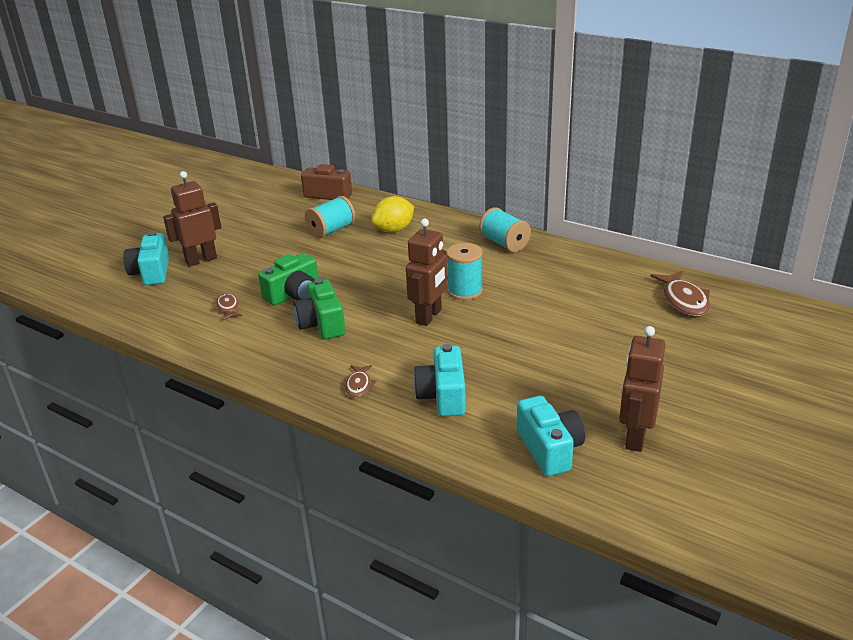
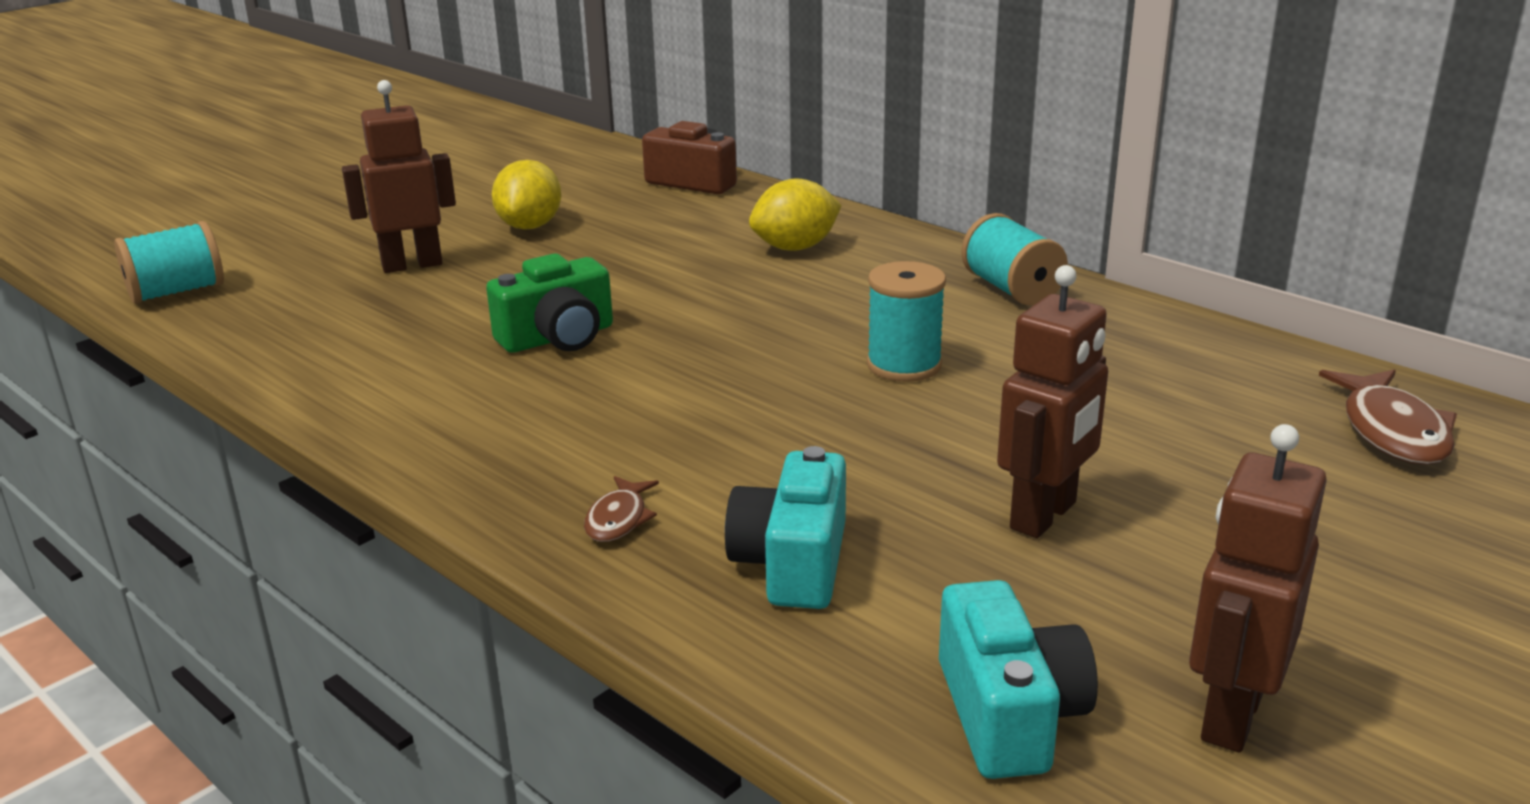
camera: 10 degrees right, 5 degrees down
(151, 272) = (313, 276): turquoise camera -> none
(228, 308) = (421, 348): brown fish -> none
(253, 230) = (530, 226): none -> yellow lemon
(322, 324) = (589, 395): green camera -> none
(331, 230) = (674, 238): turquoise spool -> turquoise spool (176, 292)
(429, 316) = (814, 404): brown robot -> brown robot (1044, 516)

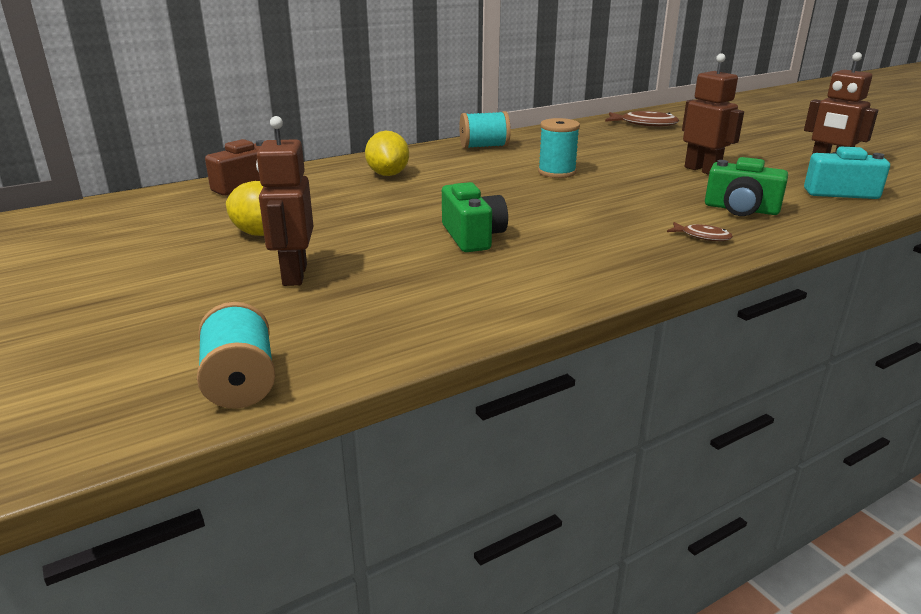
camera: 75 degrees left, 0 degrees up
(793, 563) = (741, 209): turquoise camera -> green camera

